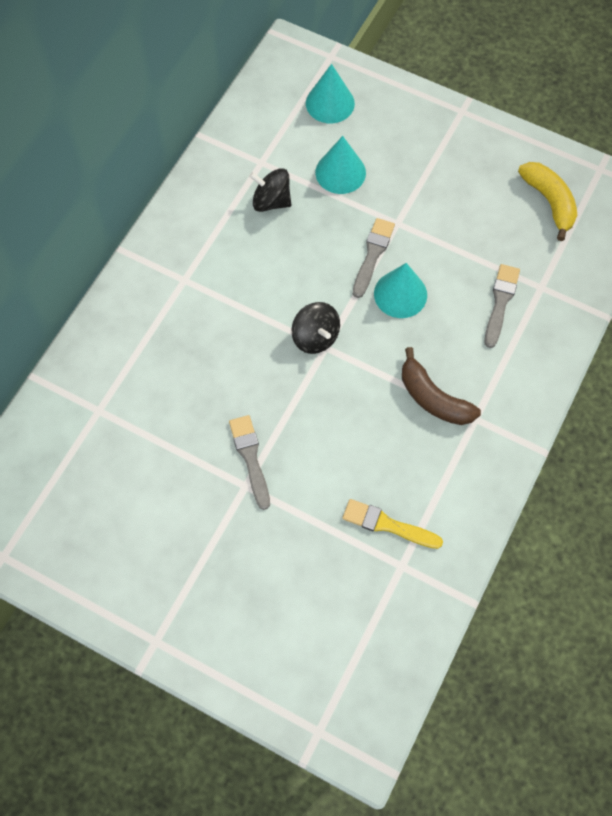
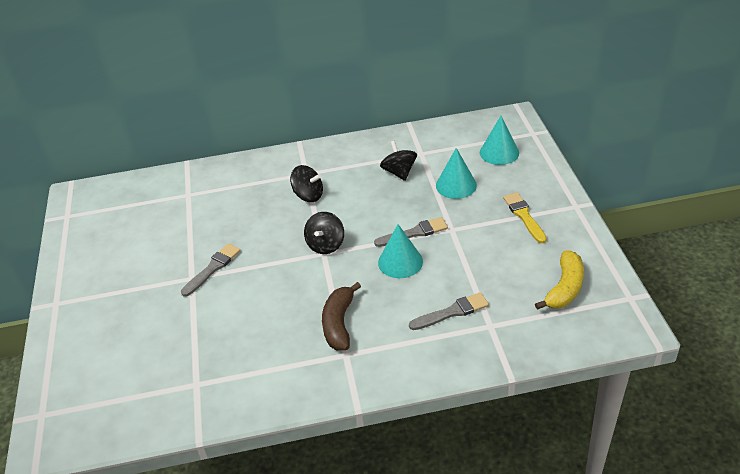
camera: 55 degrees right, 25 degrees down
(223, 301) = (308, 195): none -> black spinning top
(387, 525) = (221, 358): yellow brush -> yellow brush (524, 216)

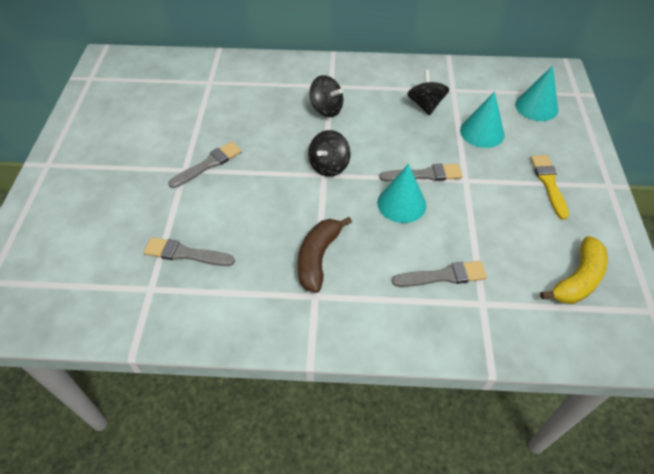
camera: 10 degrees right, 10 degrees up
(218, 348) = (185, 254): none -> grey brush

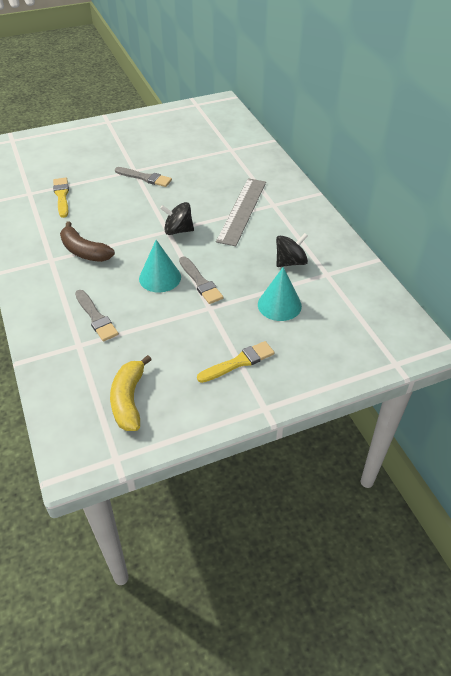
camera: 65 degrees right, 5 degrees down
(185, 254) = (62, 196): grey brush -> yellow brush
(318, 258) = (84, 251): brown banana -> brown banana turned 135 degrees counterclockwise
(326, 109) = (242, 211): black spinning top -> grey ruler
(536, 107) = (347, 335): turquoise cone -> none
(578, 279) = (129, 400): yellow banana -> yellow banana turned 75 degrees clockwise

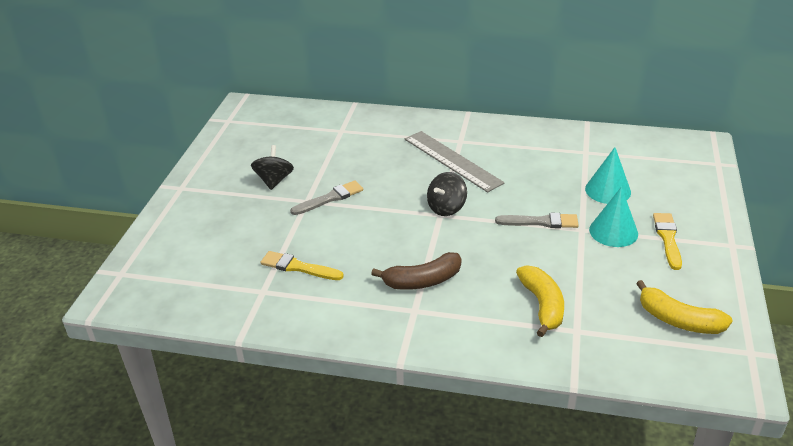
camera: 55 degrees left, 10 degrees down
(96, 317) = (542, 305): grey brush -> yellow banana
(160, 277) = (512, 244): turquoise cone -> turquoise cone (613, 231)
(290, 262) = (554, 163): black spinning top -> black spinning top (274, 180)

